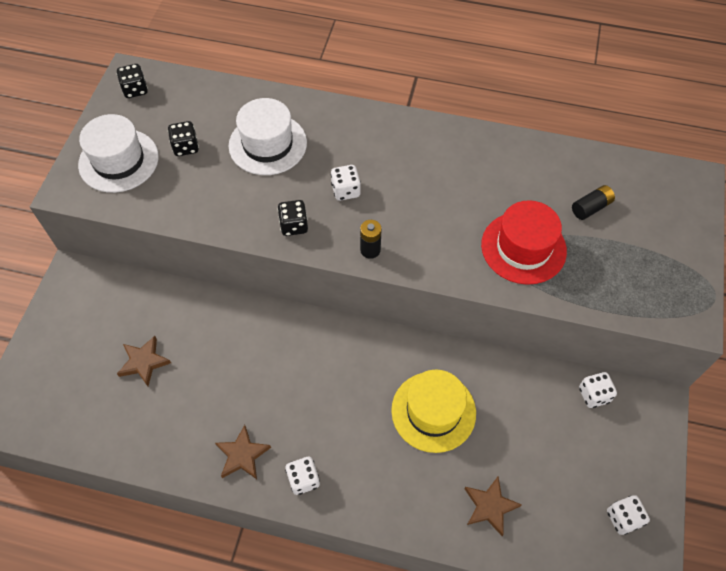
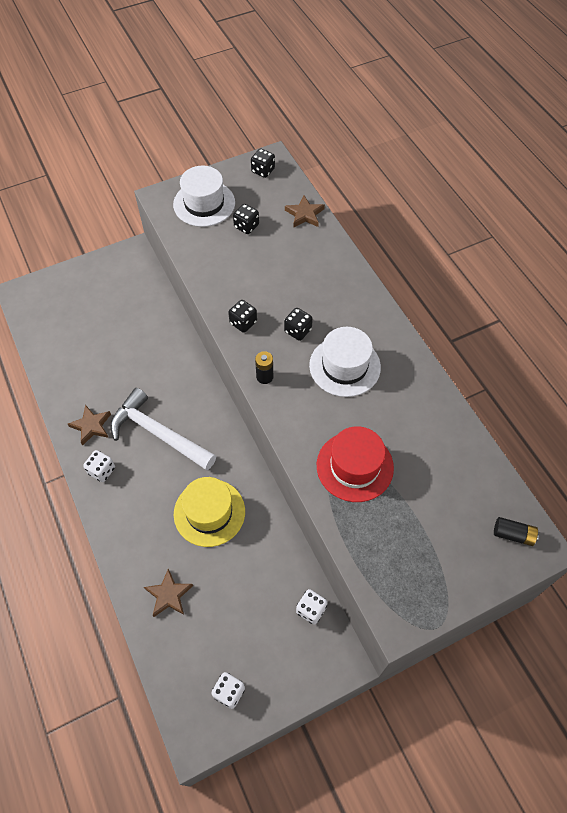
camera: 50 degrees right, 0 degrees up
(144, 362) = (109, 330): brown star -> brown star (304, 214)
(267, 144) = (291, 264): white hat -> white hat (344, 366)
(309, 398) = (158, 433): none -> white hammer
(346, 190) = (298, 330): white dice -> black dice
(591, 208) = (434, 488): black battery -> black battery (513, 534)

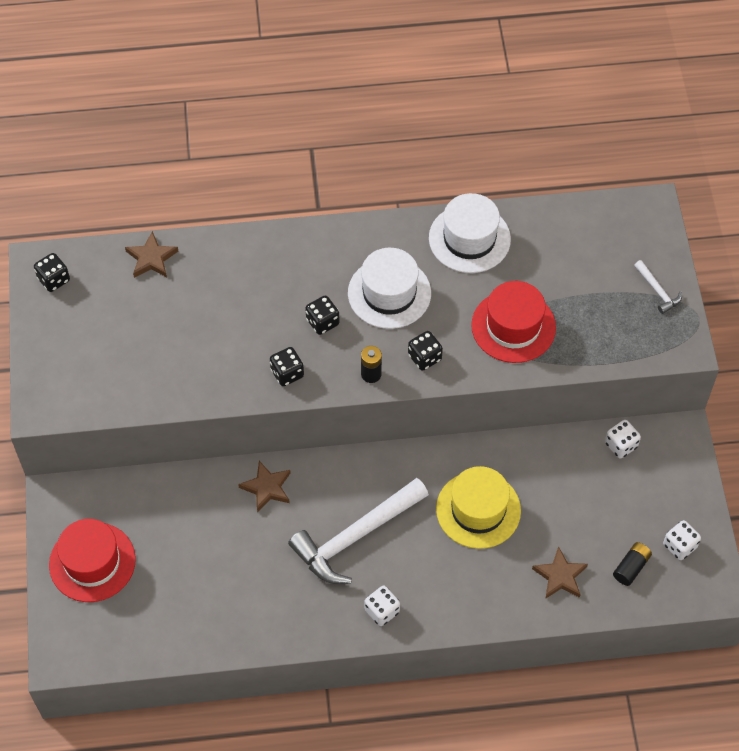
camera: 70 degrees left, 0 degrees up
(91, 426) = (315, 609): brown star -> brown star (267, 488)
(92, 286) = (92, 562): none -> red hat
(204, 203) = (77, 362): white hat -> white hat (469, 238)
(246, 226) = (140, 326): black dice -> black dice (424, 357)
(449, 579) = (658, 291): none -> white hammer
(513, 534) = (632, 223): black battery -> black battery (631, 567)

